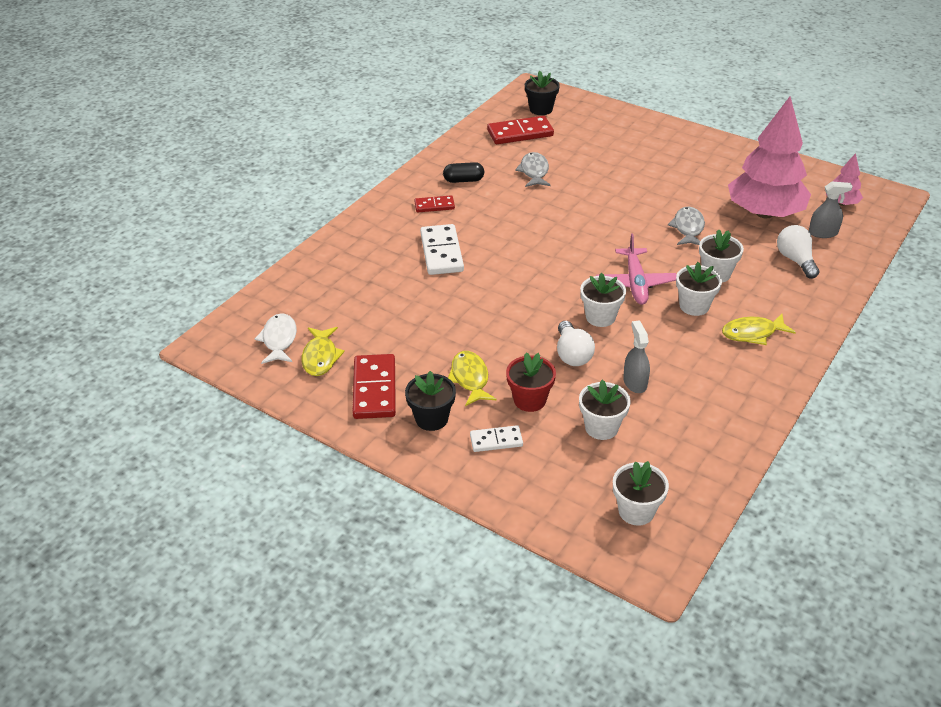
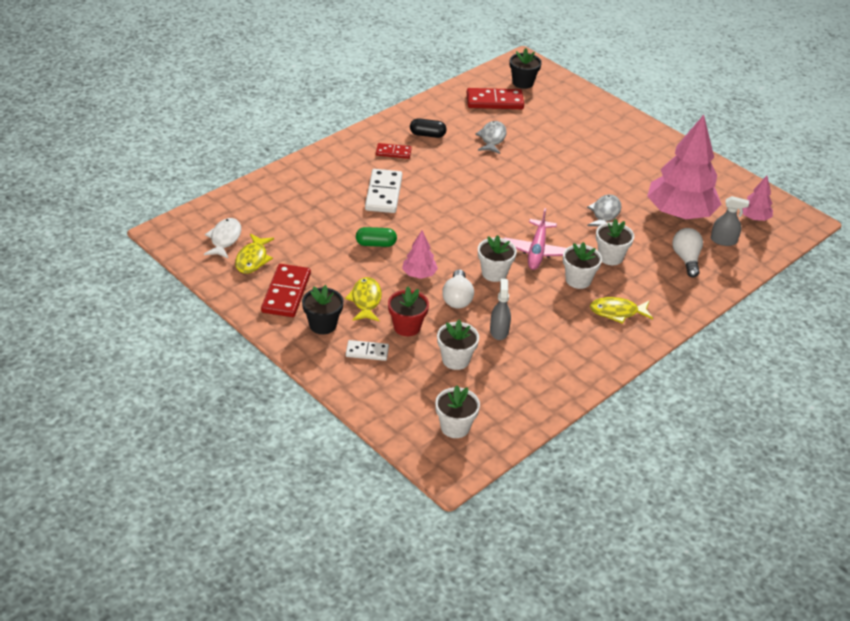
camera: 10 degrees right, 0 degrees up
(455, 310) = (376, 244): none -> green capsule
(518, 335) = (419, 274): none -> pink tree

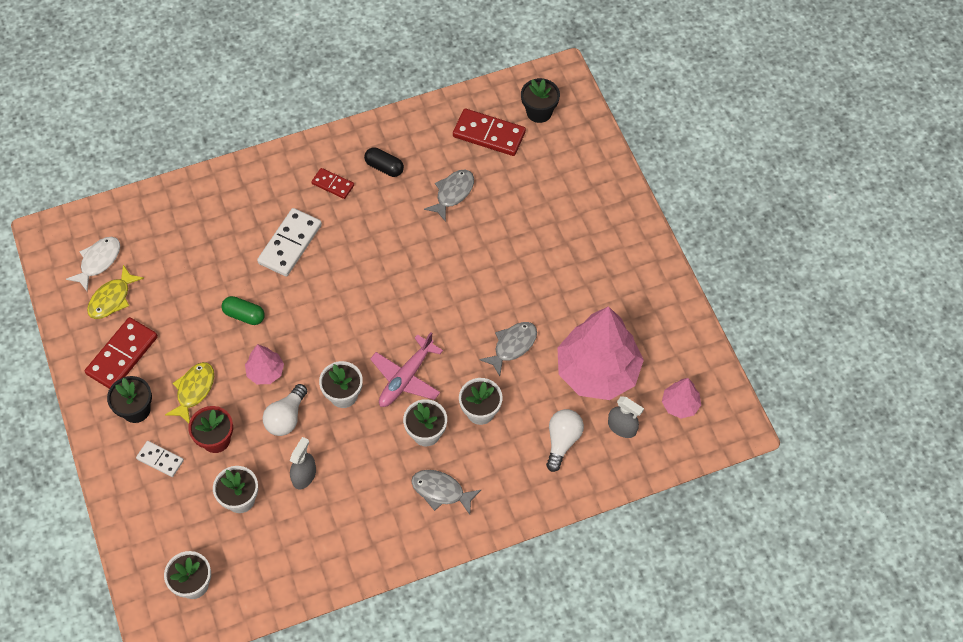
camera: 25 degrees right, 20 degrees up
(617, 312) = (441, 491): yellow fish -> grey fish

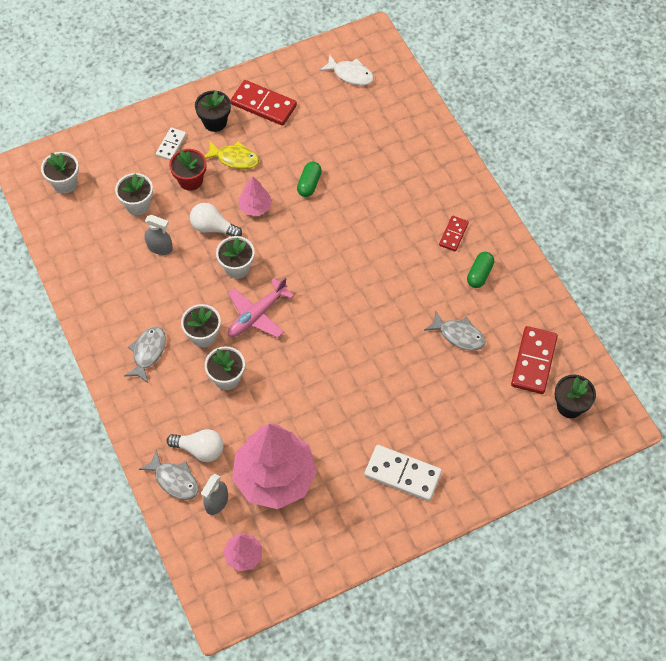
camera: 85 degrees right, 0 degrees up
(112, 298) = (316, 89): yellow fish -> none
(290, 244) = (385, 209): white domino -> white domino (402, 474)
(384, 167) = (479, 274): black capsule -> green capsule
(406, 377) = (257, 314): pink plane -> pink plane turned 75 degrees counterclockwise
(512, 346) = (296, 400): grey fish -> grey fish (174, 480)

